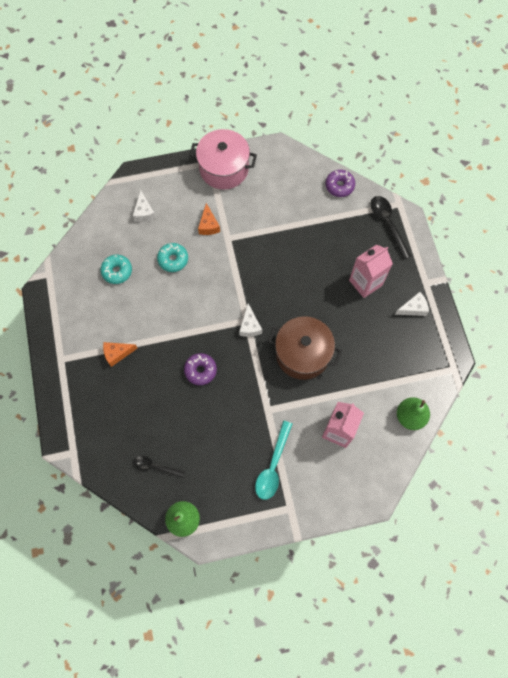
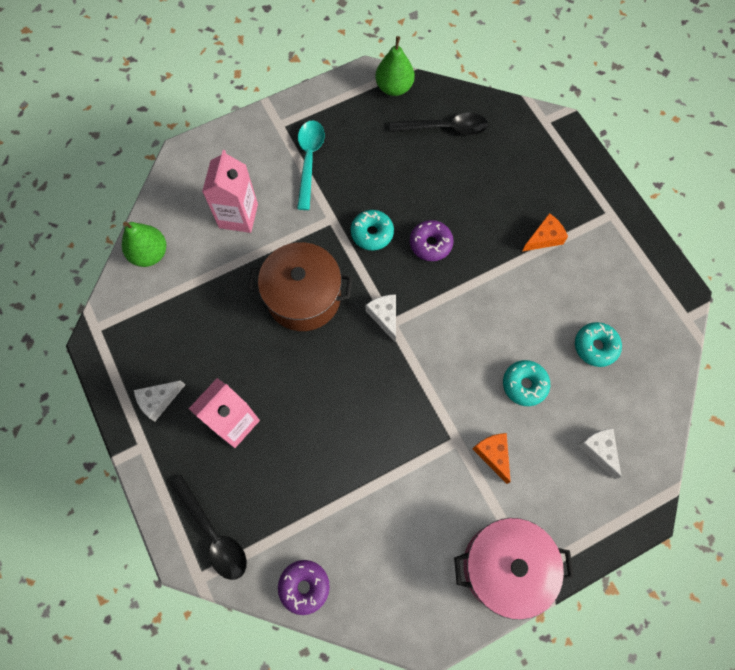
camera: 165 degrees right, 0 degrees up
(155, 466) = (445, 128): black spoon -> black spoon, size x1.56
(241, 390) = (372, 233): none -> turquoise donut

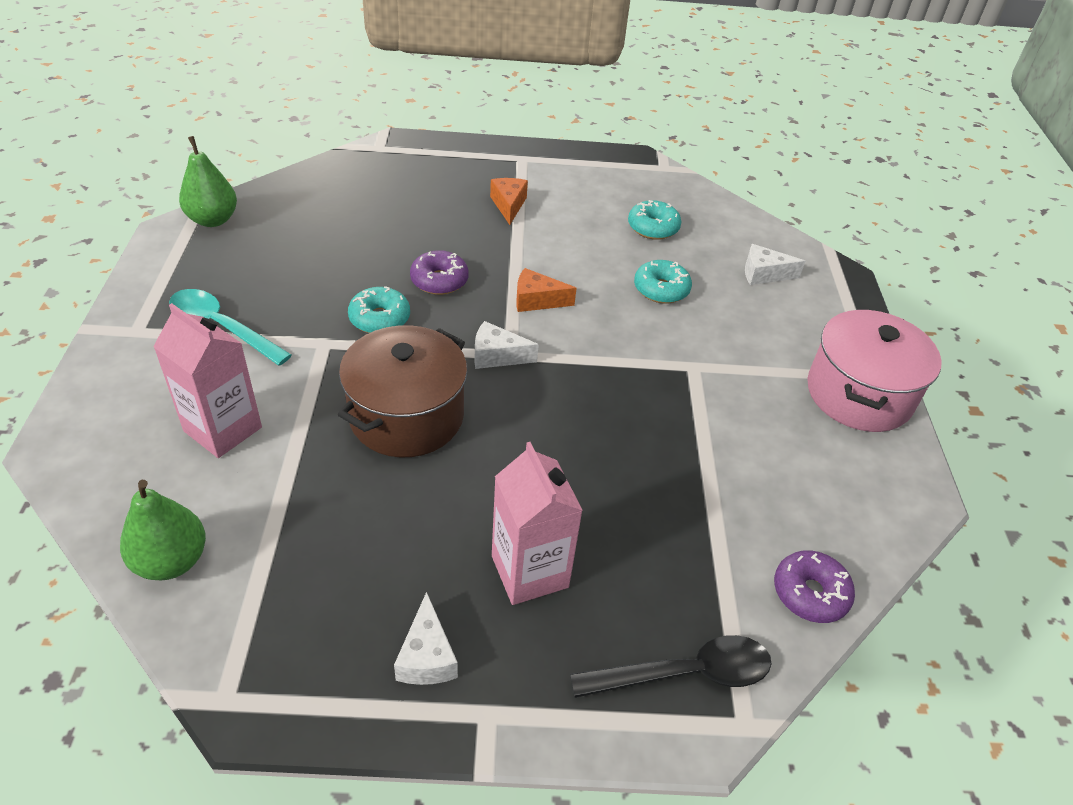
camera: 65 degrees left, 25 degrees down
(445, 128) = (311, 208): black spoon -> none
(493, 455) = (726, 346): orange cheese -> orange cheese (537, 300)

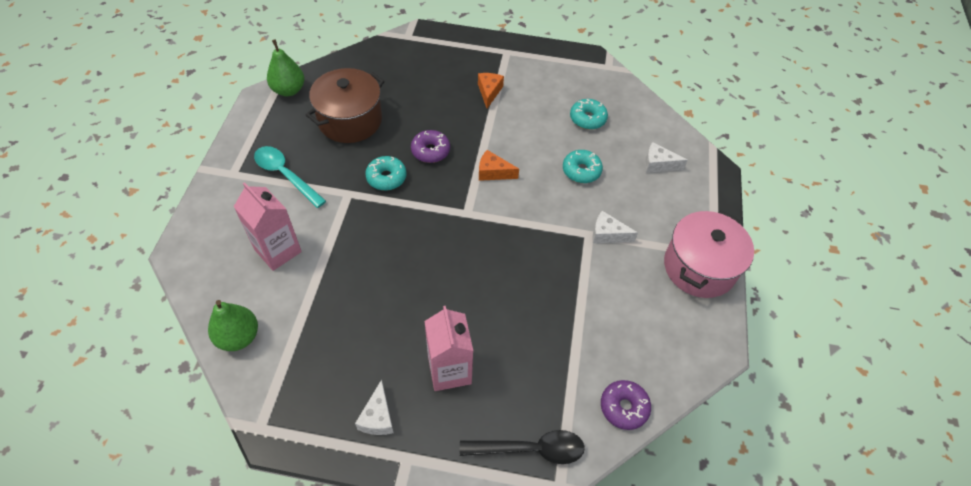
camera: 10 degrees right, 10 degrees up
(406, 416) = (392, 253): brown pot -> brown pot (350, 120)
(497, 356) = (458, 213): white cheese -> white cheese (607, 234)

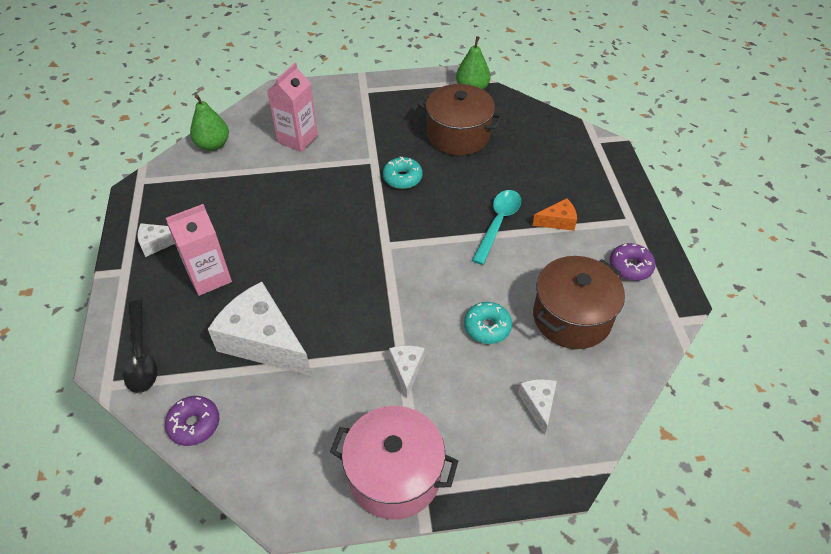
camera: 75 degrees right, 5 degrees down
(285, 175) = (376, 118): turquoise spoon -> turquoise spoon (498, 223)
(430, 151) = (450, 198): purple donut -> purple donut (630, 267)
(493, 172) = (447, 252): orange cheese -> none
(547, 334) = (263, 341): none -> white cheese
(587, 119) = (572, 317): turquoise donut -> brown pot

